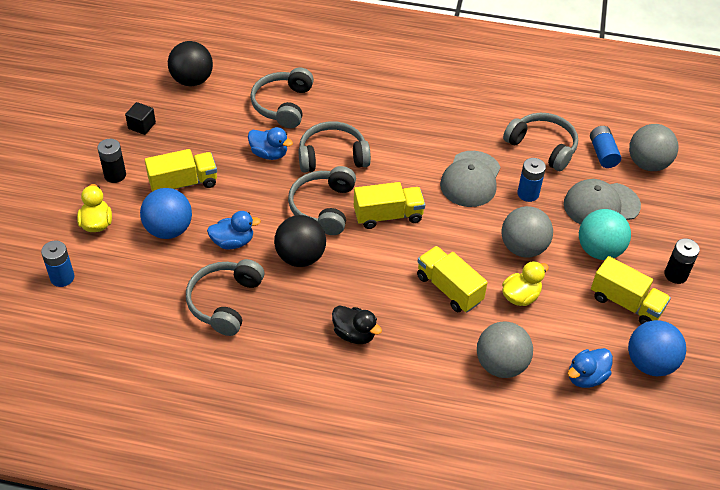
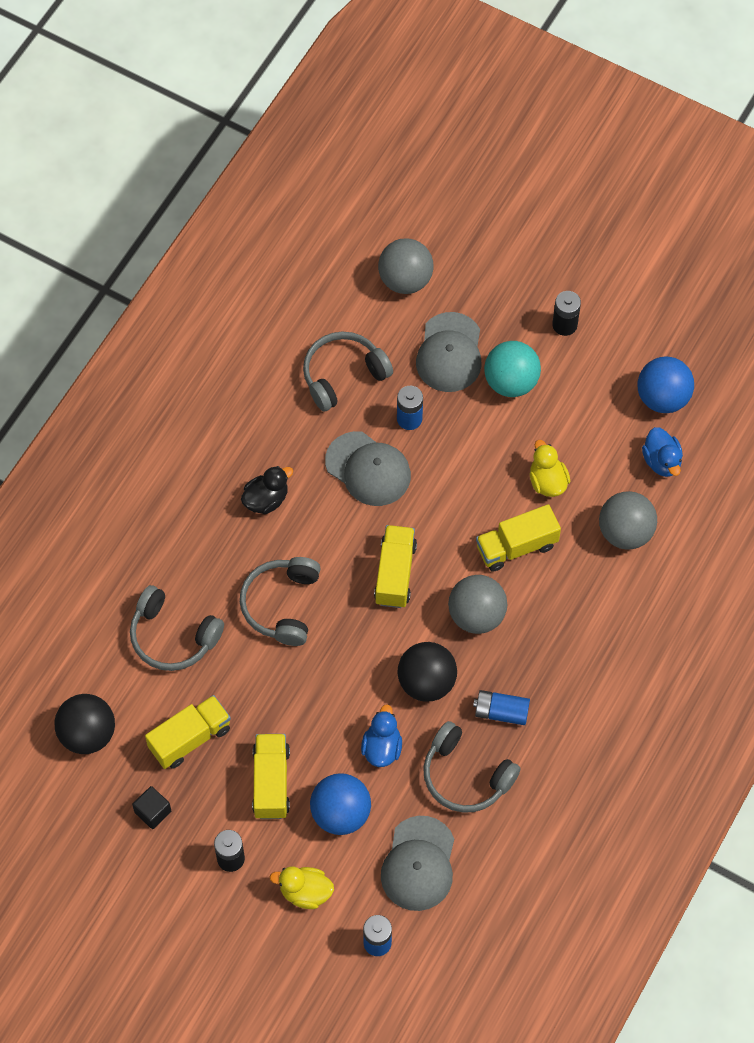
camera: 70 degrees left, 15 degrees up
(137, 288) = (418, 864): none -> grey cap
(269, 154) = (254, 674): blue duck -> none
(323, 207) = (360, 638): grey headphones -> none
(354, 334) = (547, 657): black duck -> black duck (266, 499)
(523, 248) = (484, 454): grey ball -> grey ball (476, 615)
(603, 153) = (374, 318): blue battery -> blue battery (501, 712)
(626, 303) = (586, 387): yellow truck -> yellow truck (190, 738)

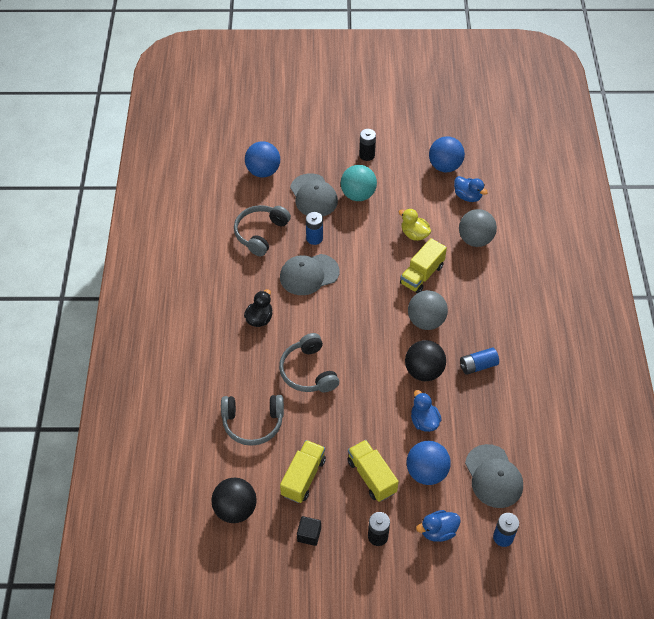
camera: 30 degrees left, 10 degrees down
(305, 892) = (438, 531): yellow duck -> blue duck
(368, 469) = (309, 274): grey cap -> grey cap turned 150 degrees clockwise
(395, 573) = (363, 322): yellow truck -> none
(405, 280) = (263, 171): grey ball -> blue ball
(466, 776) = (484, 411): grey headphones -> none

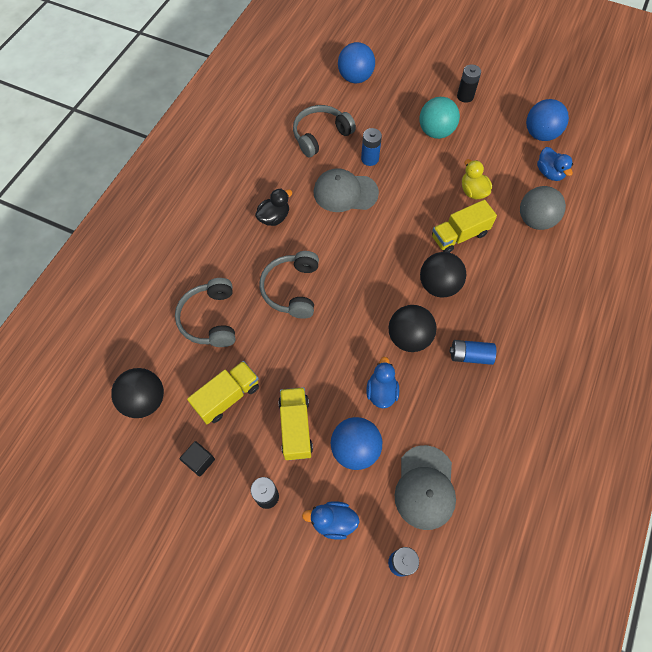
camera: 25 degrees right, 10 degrees up
(253, 423) = (210, 319): grey headphones -> grey headphones turned 60 degrees clockwise
(313, 196) = (391, 117): grey cap -> none
(426, 321) = (439, 285): grey ball -> black ball

